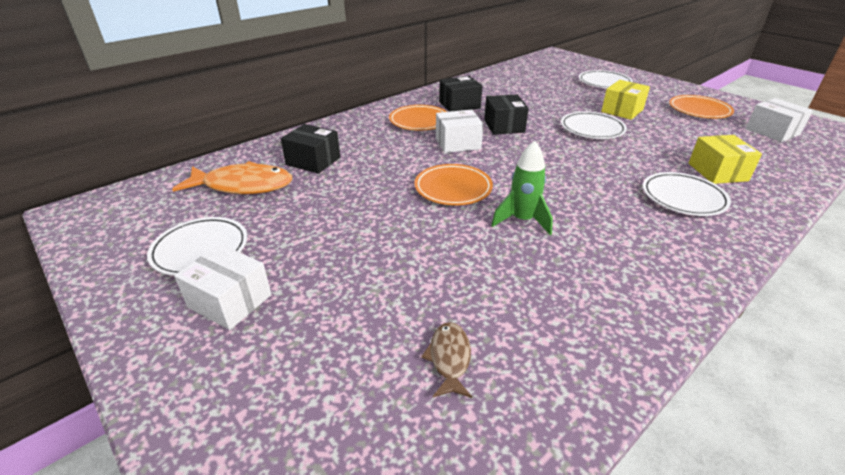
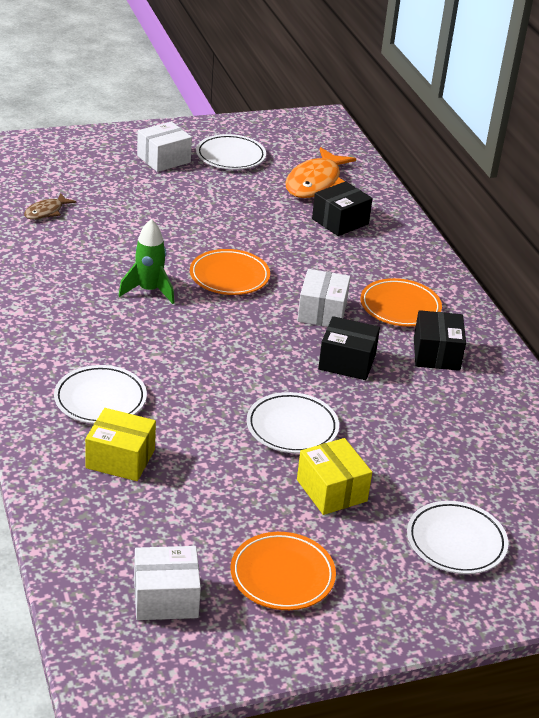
camera: 110 degrees right, 0 degrees up
(449, 358) = (46, 212): brown fish -> brown fish turned 105 degrees clockwise

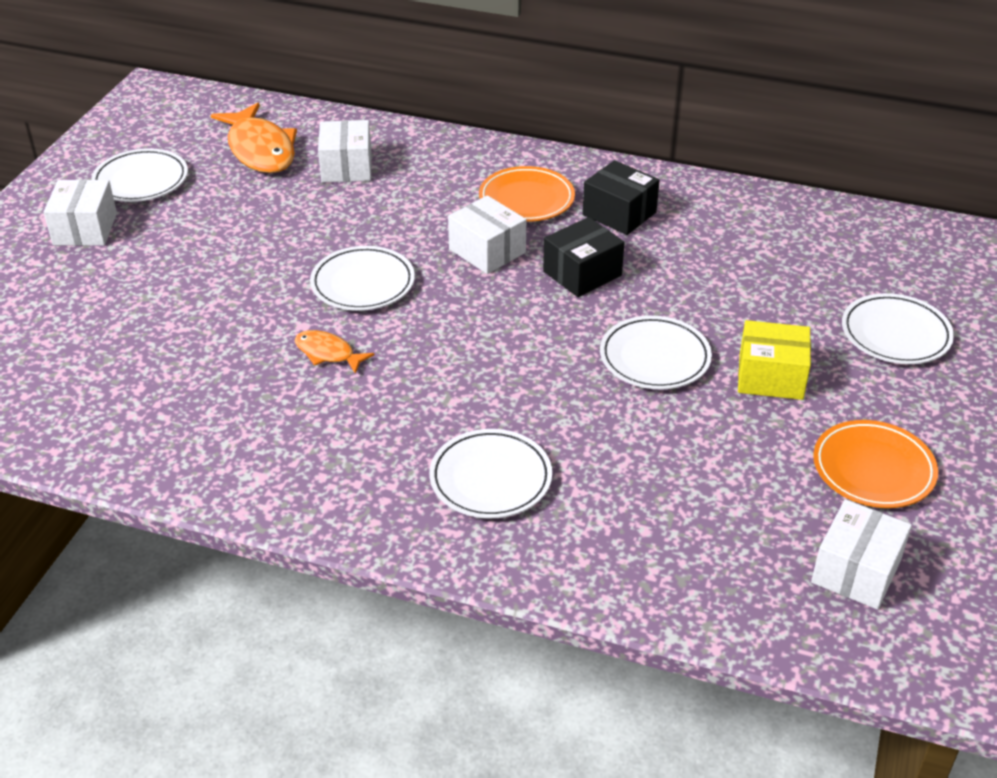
camera: 50 degrees left, 5 degrees up
(46, 212) = (80, 367): brown fish -> none
(120, 459) = (608, 508): yellow box -> none
(149, 291) = (328, 353): green rocket -> orange fish
(229, 276) = (363, 283): orange plate -> white plate
(340, 221) = (346, 167): black box -> white box

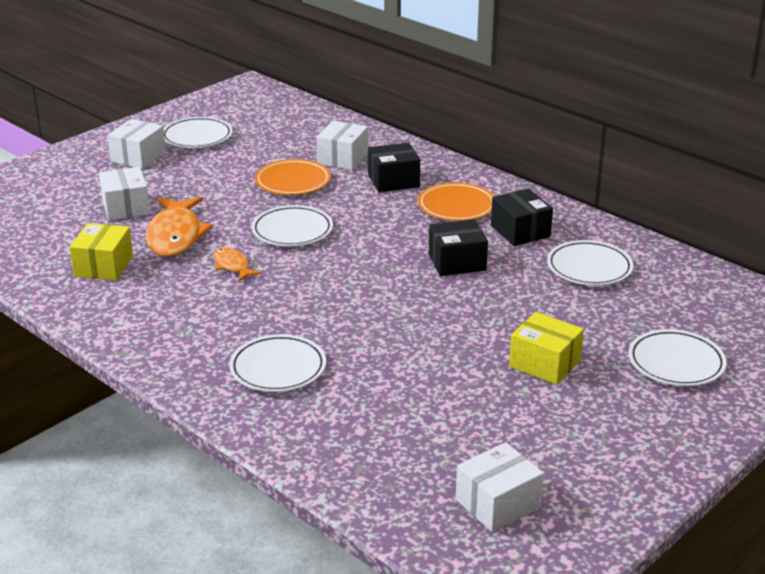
camera: 25 degrees right, 10 degrees down
(163, 402) = (104, 266): none -> yellow box
(260, 150) = (292, 135): orange fish -> orange fish (175, 236)
(429, 183) = (393, 181): none -> black box
(487, 251) = (398, 232): white box -> white box (126, 207)
(654, 358) = (464, 328): white plate -> white plate (589, 268)
(873, 469) = (573, 444): orange plate -> orange plate (293, 182)

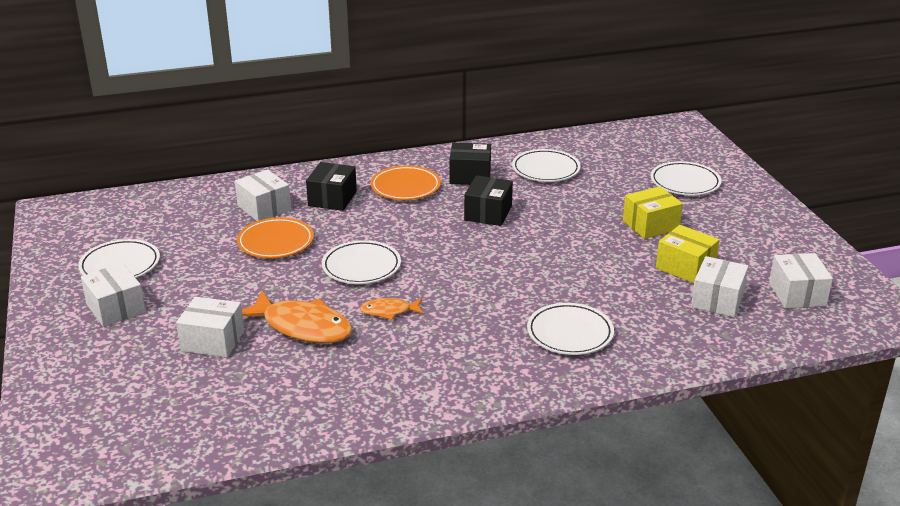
camera: 60 degrees left, 0 degrees up
(104, 266) = (315, 381): yellow box -> yellow box (685, 267)
(427, 446) = (717, 300): none -> white box

